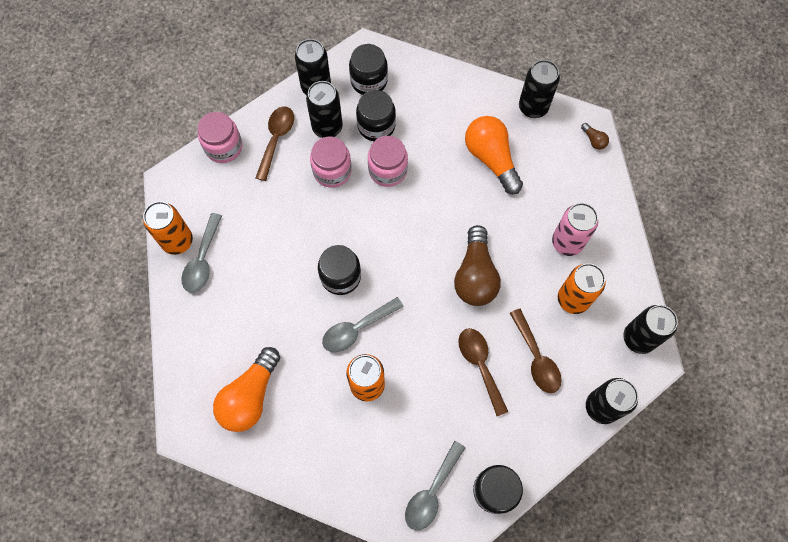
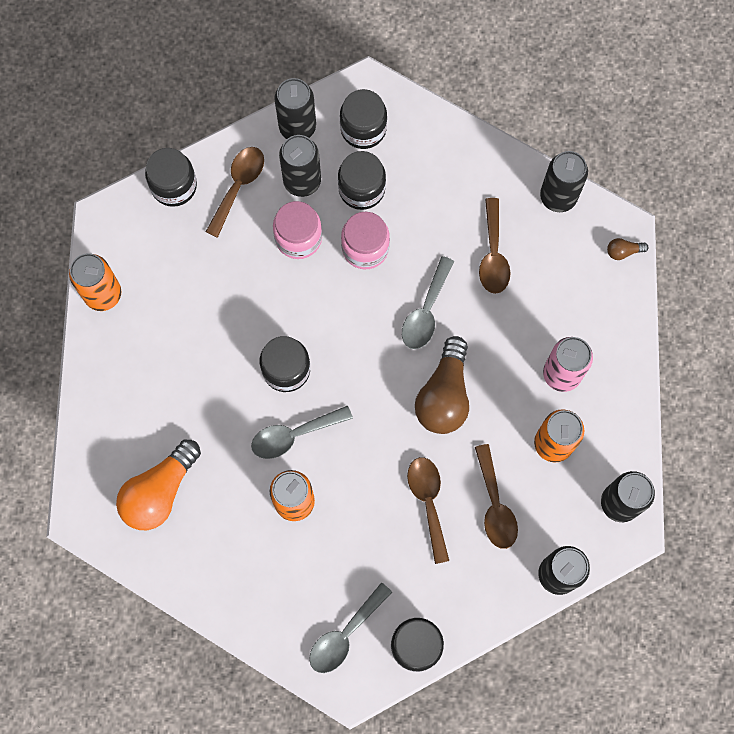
camera: 10 degrees right, 5 degrees up
(202, 260) = (129, 322): grey spoon -> grey spoon (426, 311)
(223, 147) = (174, 186): pink jar -> black jar
(491, 159) = (493, 254): orange light bulb -> brown spoon
(593, 140) = (623, 251): brown light bulb -> brown light bulb turned 105 degrees clockwise

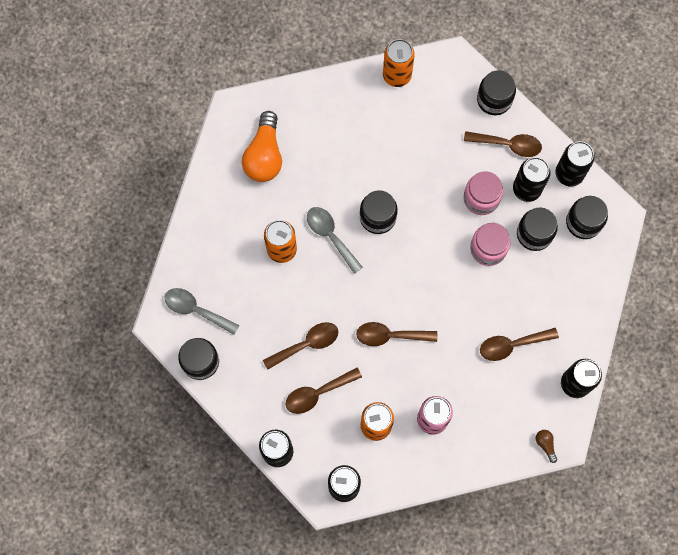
camera: 75 degrees right, 0 degrees up
(160, 492) = (264, 155): orange light bulb -> orange light bulb turned 105 degrees counterclockwise
(426, 311) = (452, 306): grey spoon -> none
(444, 395) = (390, 335): brown light bulb -> brown spoon

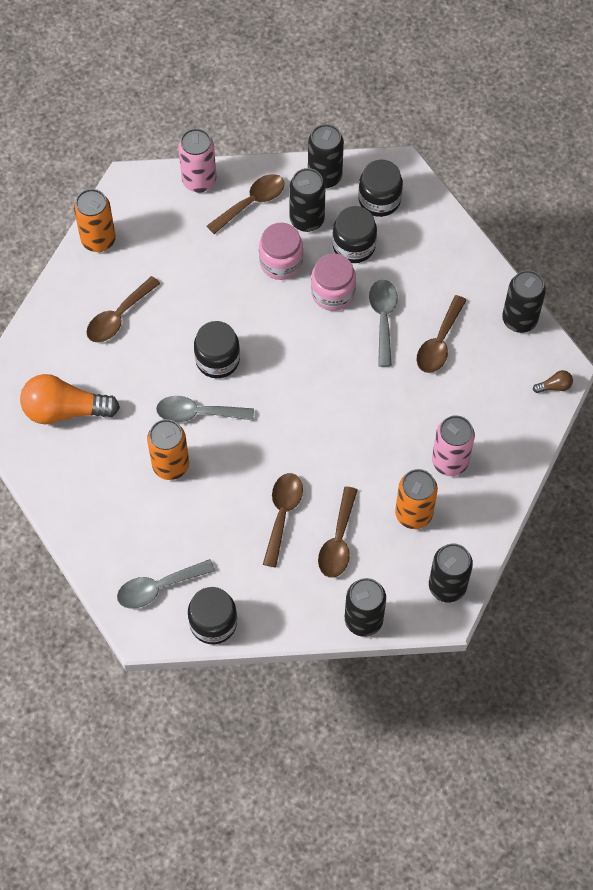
camera: 50 degrees left, 10 degrees down
(264, 155) = (65, 410): orange light bulb -> orange light bulb turned 135 degrees clockwise
(390, 335) = (339, 436): brown spoon -> brown spoon (118, 316)
(494, 99) = (199, 181): black jar -> pink can
(497, 295) = (383, 319): none -> grey spoon
(545, 445) = (554, 386): brown light bulb -> brown light bulb turned 150 degrees clockwise

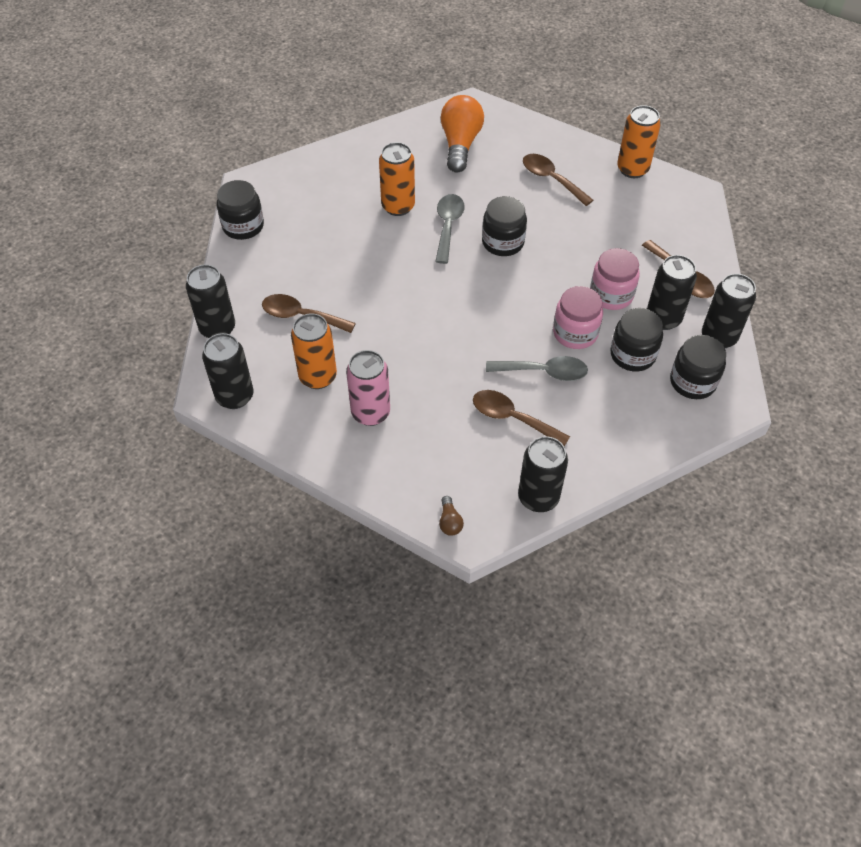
camera: 95 degrees right, 10 degrees down
(159, 587) = (284, 194): grey spoon -> none
(199, 181) = (704, 240): pink can -> none
(282, 514) = (336, 278): brown spoon -> none

